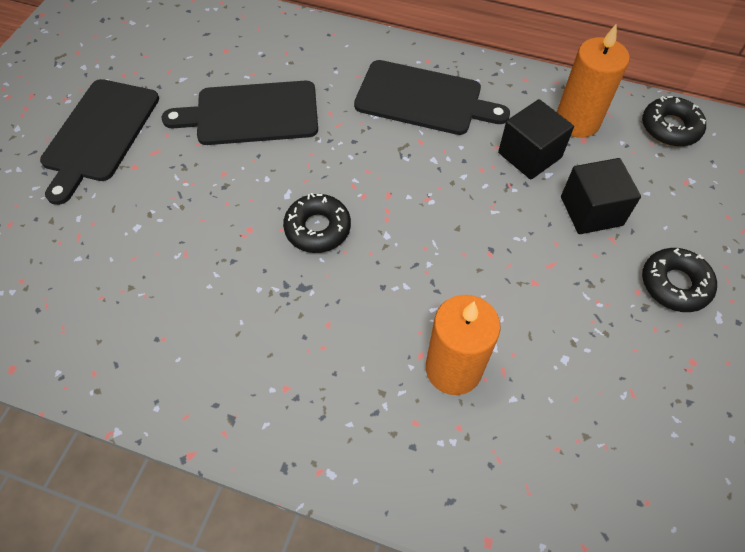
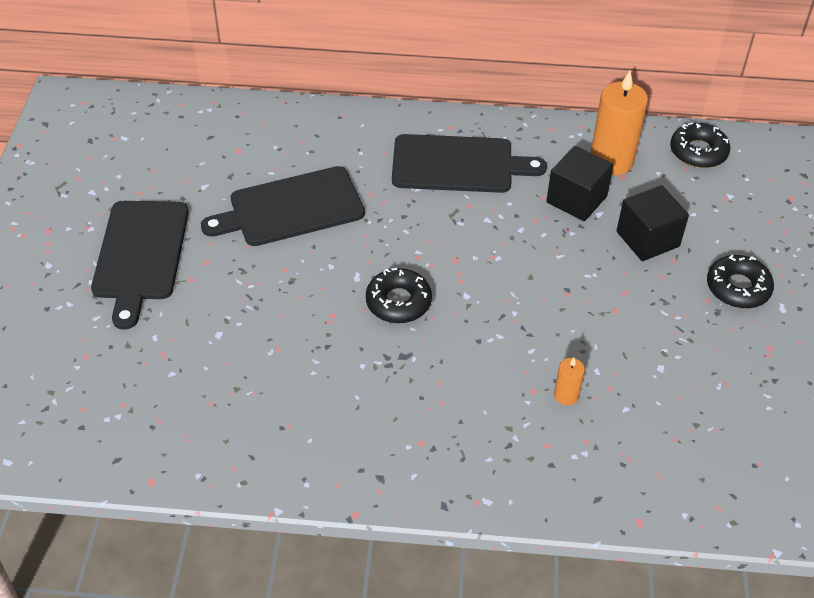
camera: 15 degrees left, 10 degrees down
(453, 369) = (566, 395): orange candle -> orange candle, size x0.47

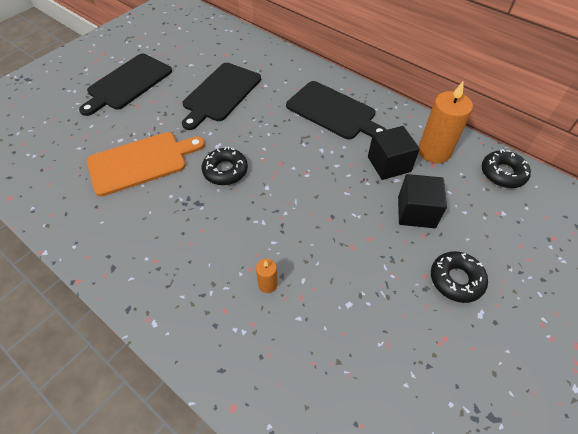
camera: 35 degrees right, 5 degrees up
(281, 346) = (141, 162): none -> orange cutting board
(291, 208) = (220, 94): black cutting board -> black cutting board turned 75 degrees counterclockwise

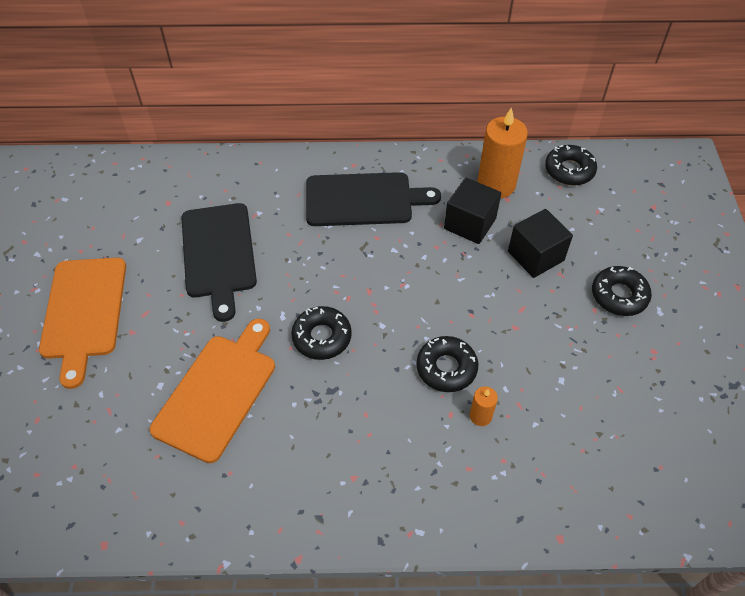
camera: 40 degrees left, 0 degrees up
(128, 83) = (84, 312): black cutting board -> orange cutting board
(278, 239) = (446, 368): none -> black donut

